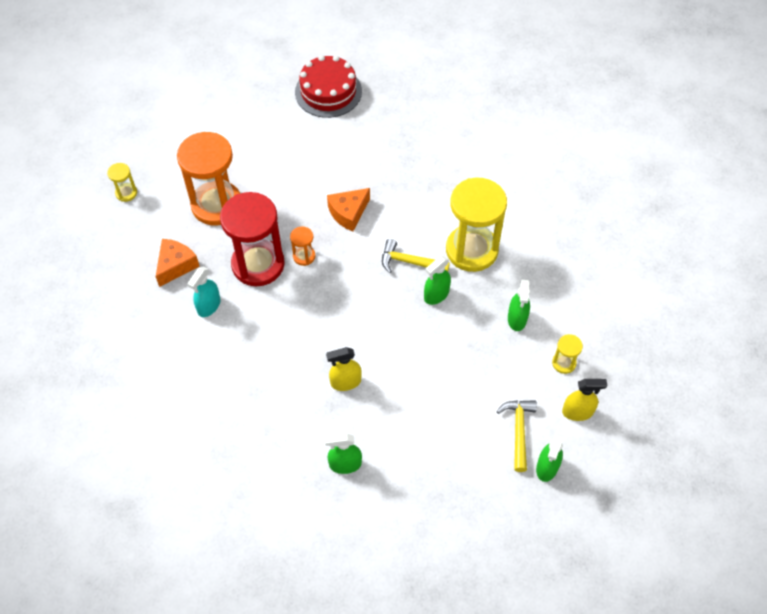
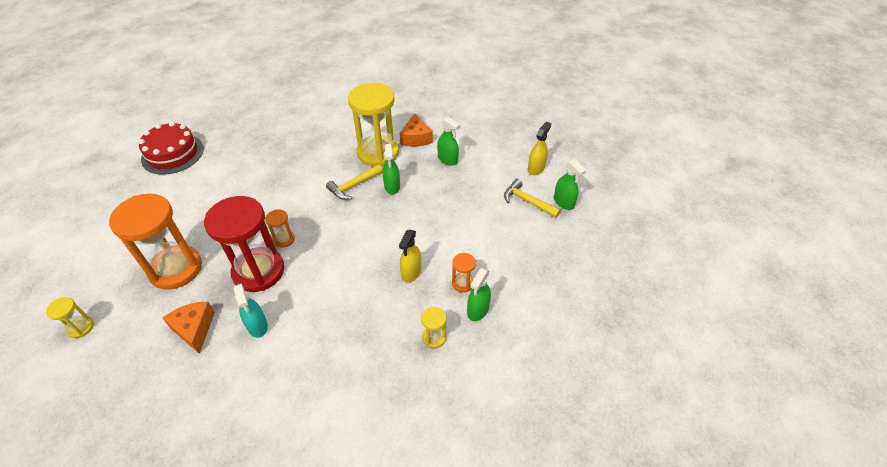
camera: 55 degrees left, 10 degrees down
(348, 213) = (279, 196): orange cheese -> orange cheese (416, 138)
(365, 433) = (463, 283): none -> orange hourglass
(564, 363) = (497, 156): yellow hourglass -> yellow hourglass (434, 337)

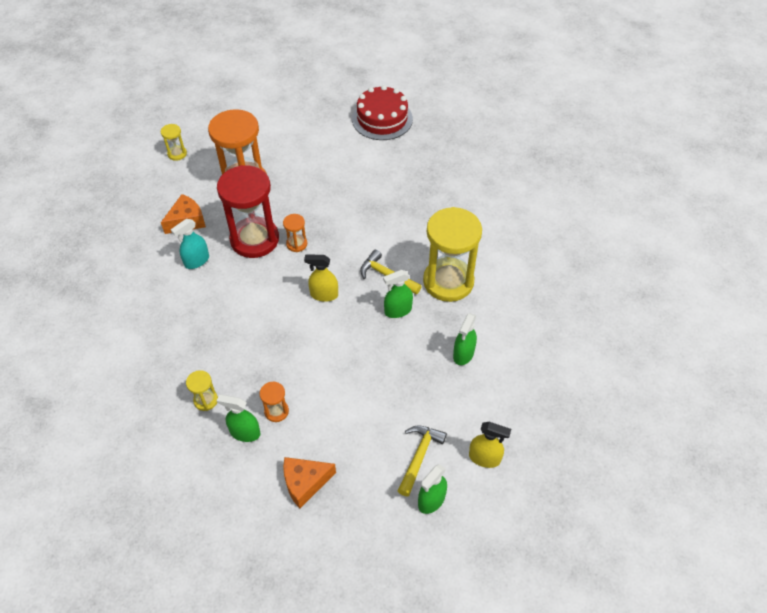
camera: 75 degrees right, 5 degrees up
(411, 272) = (280, 360): yellow spray bottle -> yellow spray bottle (324, 295)
(416, 138) = (489, 311): orange cheese -> orange cheese (305, 483)

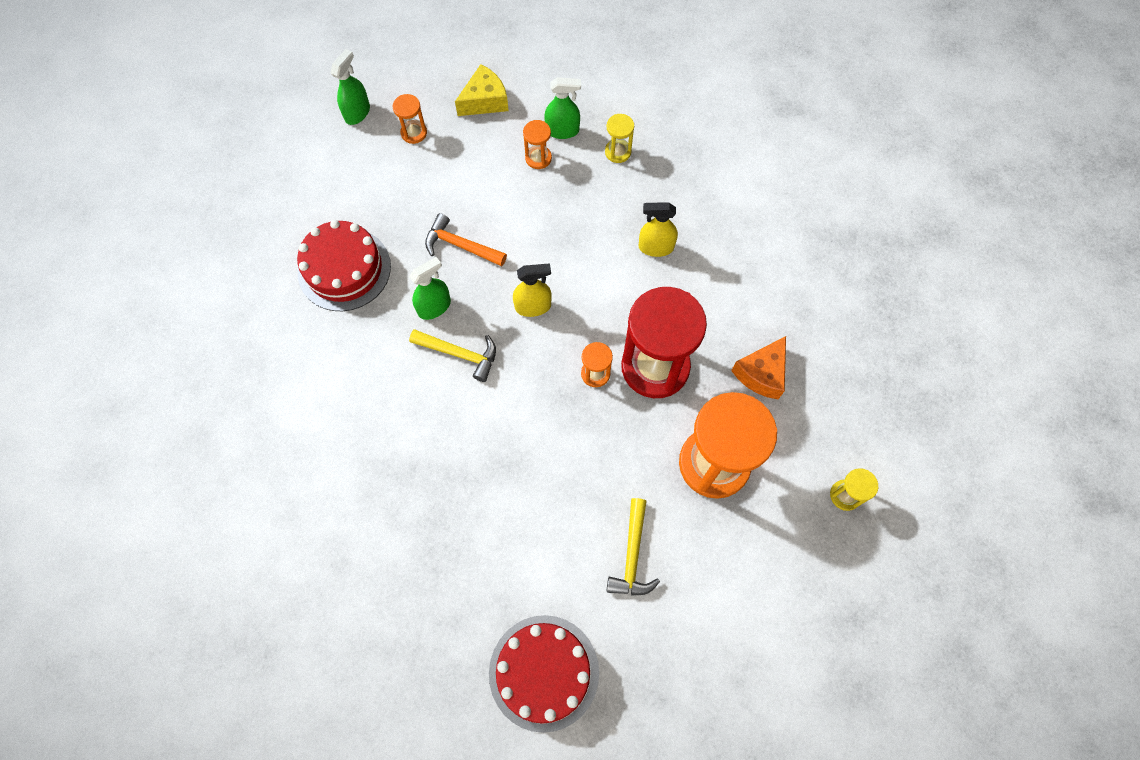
camera: 165 degrees right, 15 degrees up
(196, 261) = (715, 315): turquoise spray bottle -> none
(305, 483) = (485, 100): orange cheese -> yellow cheese
(365, 351) = (461, 245): none -> orange hammer
(381, 464) = (414, 133): none -> orange hourglass
(419, 456) = (376, 148): yellow hammer -> yellow hammer (632, 555)
(448, 281) = (377, 365): yellow hourglass -> none
(463, 354) = (344, 269): green spray bottle -> red cake
(484, 458) = (308, 162): yellow spray bottle -> yellow spray bottle (656, 247)

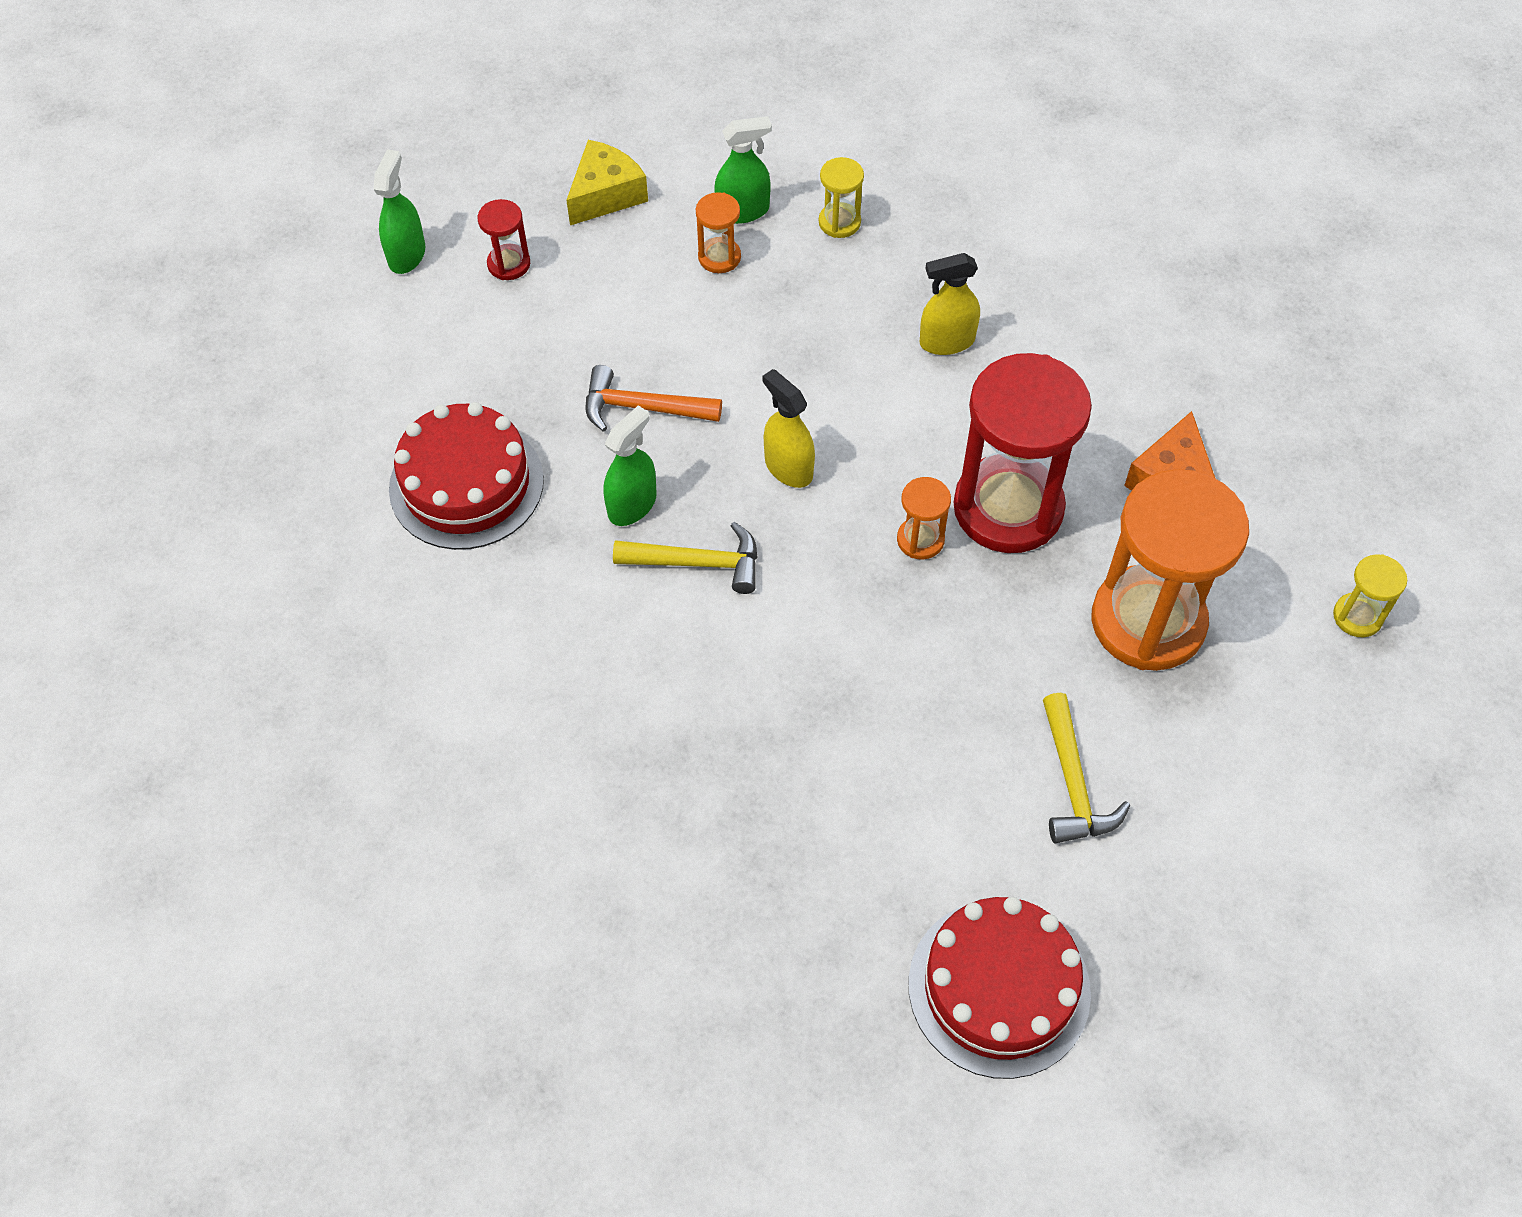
camera: 15 degrees left, 10 degrees down
(414, 133) = (509, 264): orange hourglass -> red hourglass
(533, 306) = (788, 468): yellow spray bottle -> yellow spray bottle turned 105 degrees counterclockwise

